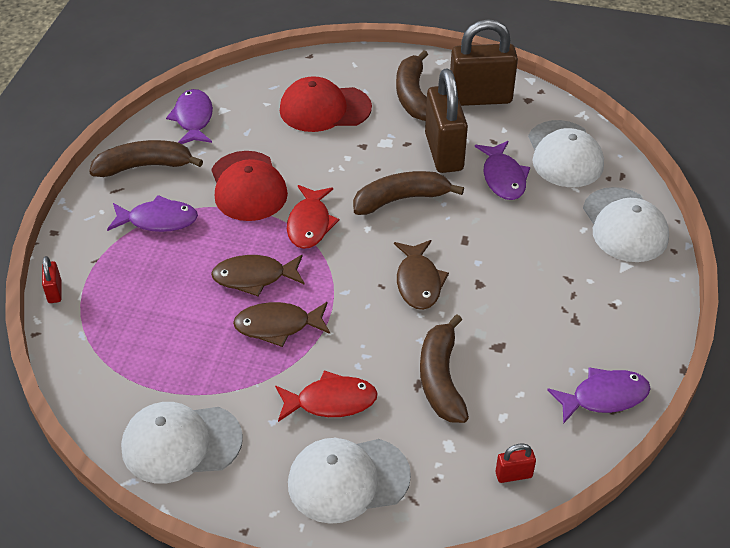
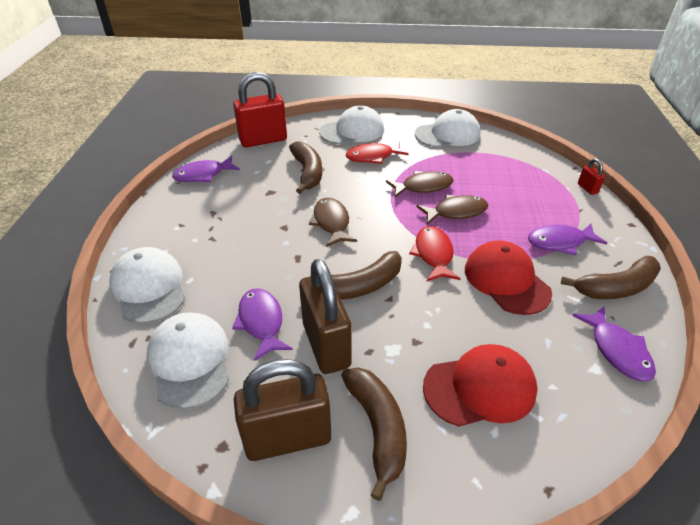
camera: 170 degrees right, 5 degrees down
(513, 475) = (263, 140): red padlock -> red padlock, size x2.33

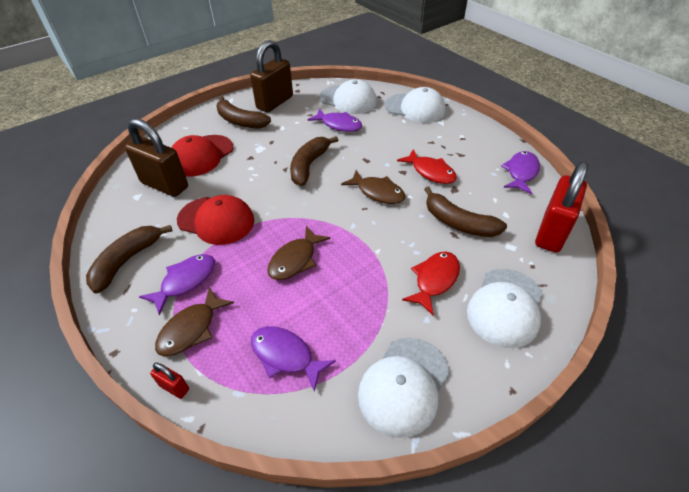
camera: 140 degrees right, 5 degrees up
(326, 345) = (295, 133): brown padlock -> brown padlock (164, 185)
(423, 187) = (348, 271): brown fish -> brown fish (191, 329)
(433, 254) = (282, 210): red fish -> red fish (430, 172)
(617, 350) = (123, 213): purple fish -> purple fish (285, 356)

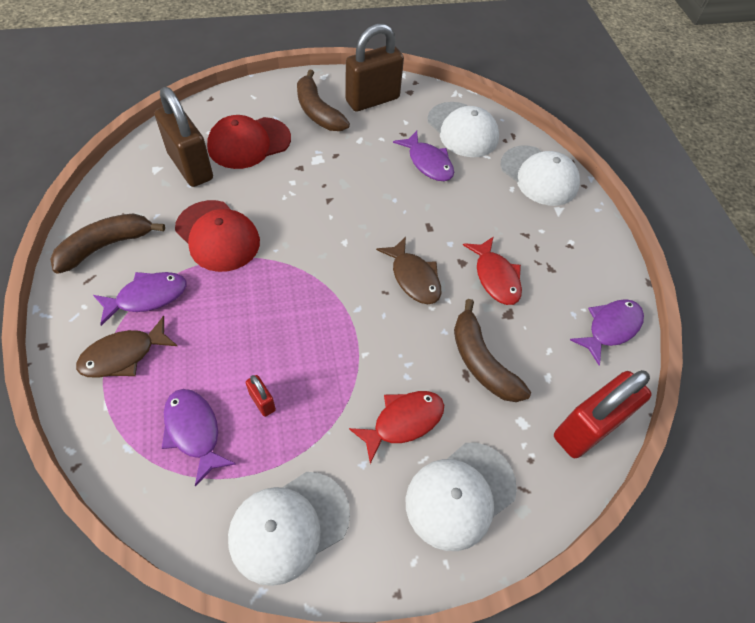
camera: 20 degrees right, 10 degrees up
(174, 387) = (75, 411): red padlock -> red padlock (262, 402)
(295, 260) = (270, 323): brown fish -> none
(309, 165) = (358, 207): brown banana -> none

